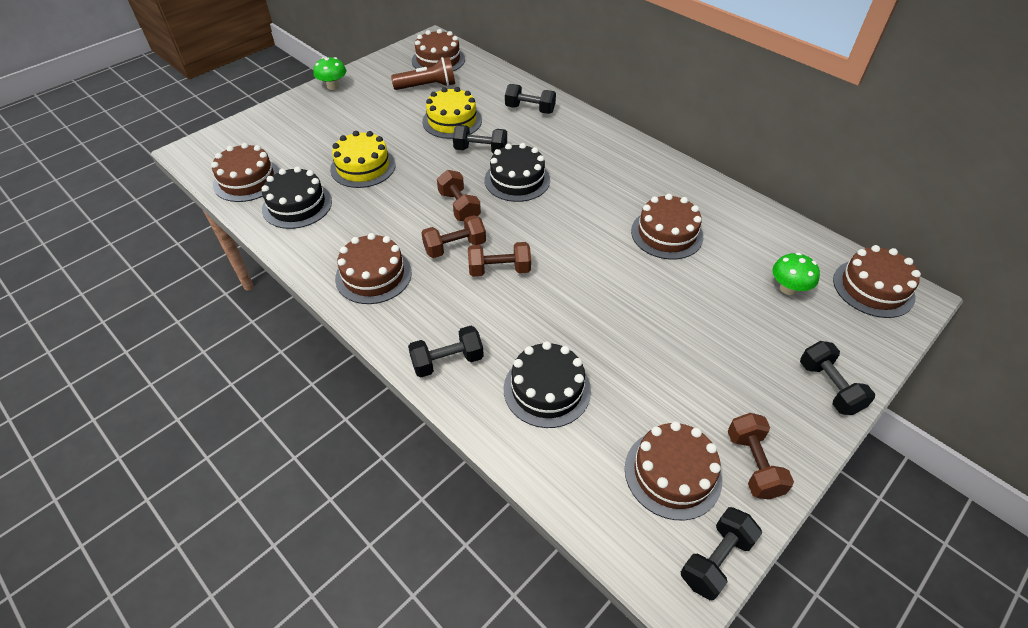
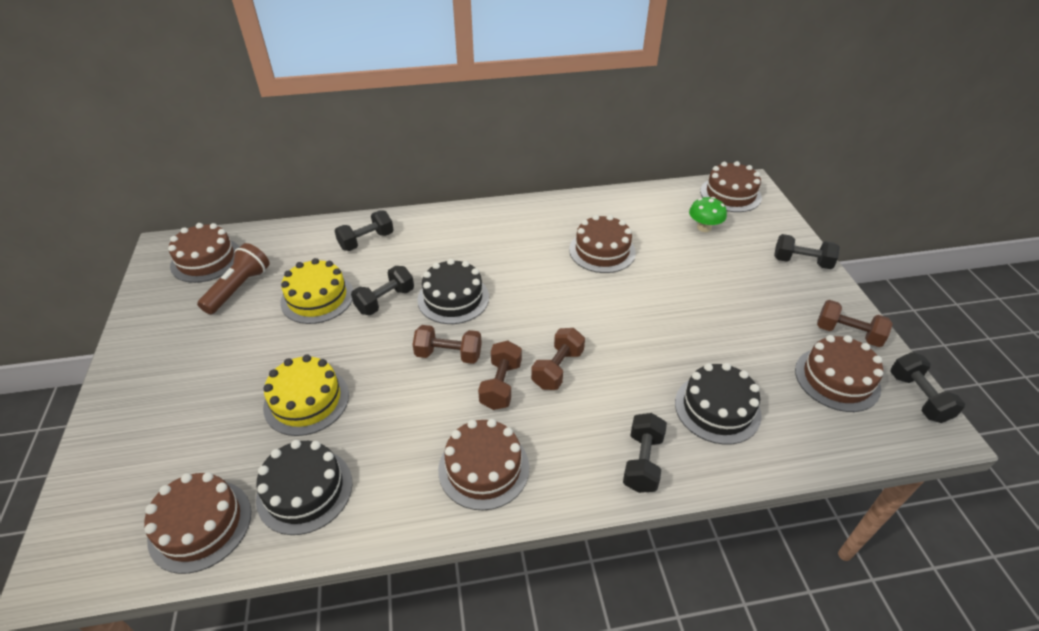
camera: 55 degrees left, 5 degrees down
(333, 86) = (128, 362): green mushroom -> none

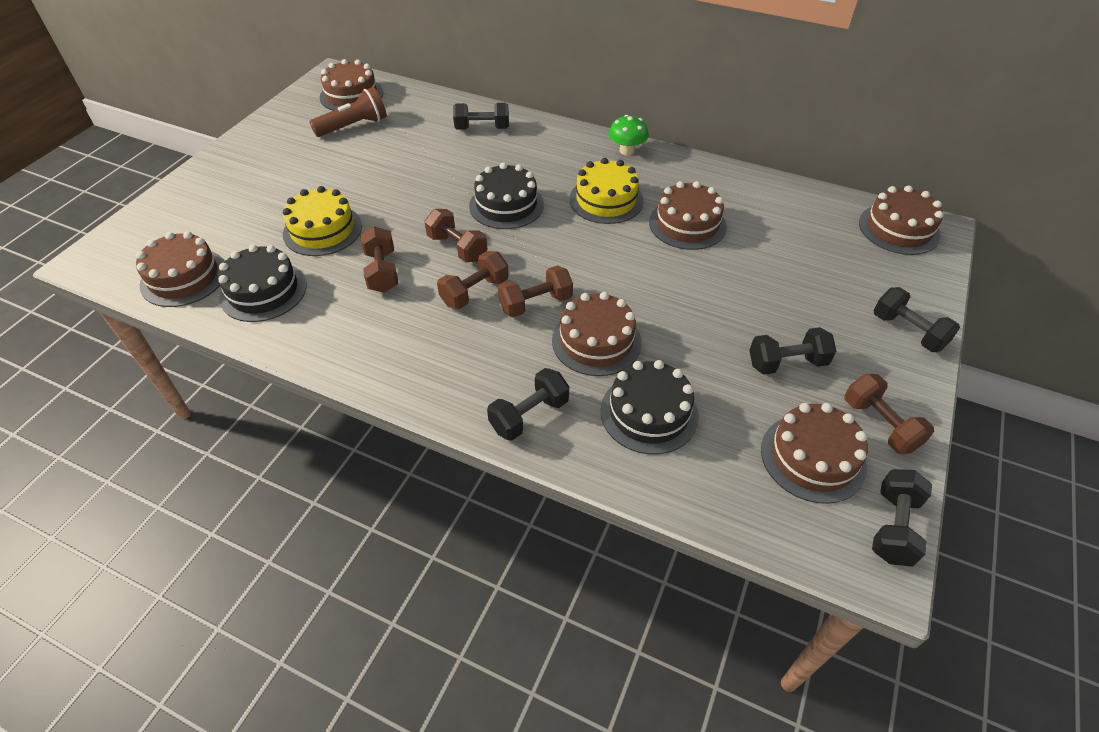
camera: 35 degrees right, 5 degrees up
(317, 298) = (401, 158): yellow cake -> yellow cake (606, 200)
(385, 301) = (450, 182): black dumbbell -> black dumbbell (787, 363)
(403, 410) = (382, 272): none -> brown dumbbell
(484, 468) = (397, 346): brown cake -> brown cake (596, 341)
(704, 227) = (826, 248): green mushroom -> green mushroom (627, 151)

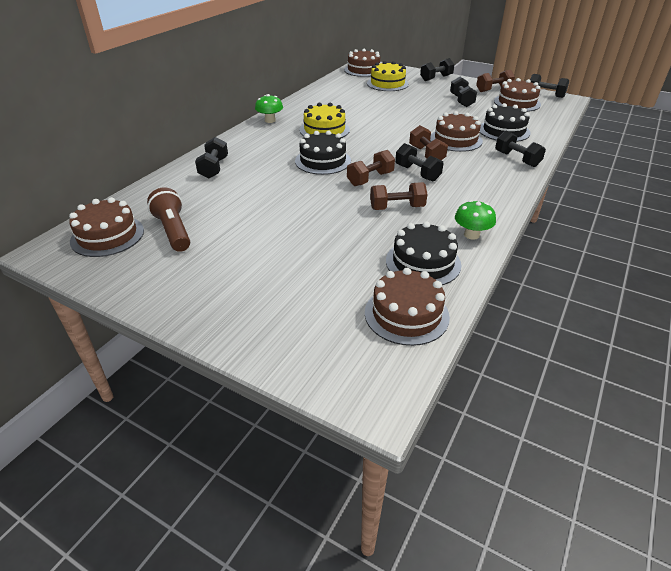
camera: 85 degrees left, 10 degrees down
(310, 336) = (471, 235): none -> green mushroom
(322, 230) = (341, 238): yellow cake -> yellow cake (387, 83)
(475, 292) = (417, 173): brown dumbbell -> black dumbbell
(687, 224) = (353, 111): brown cake -> none

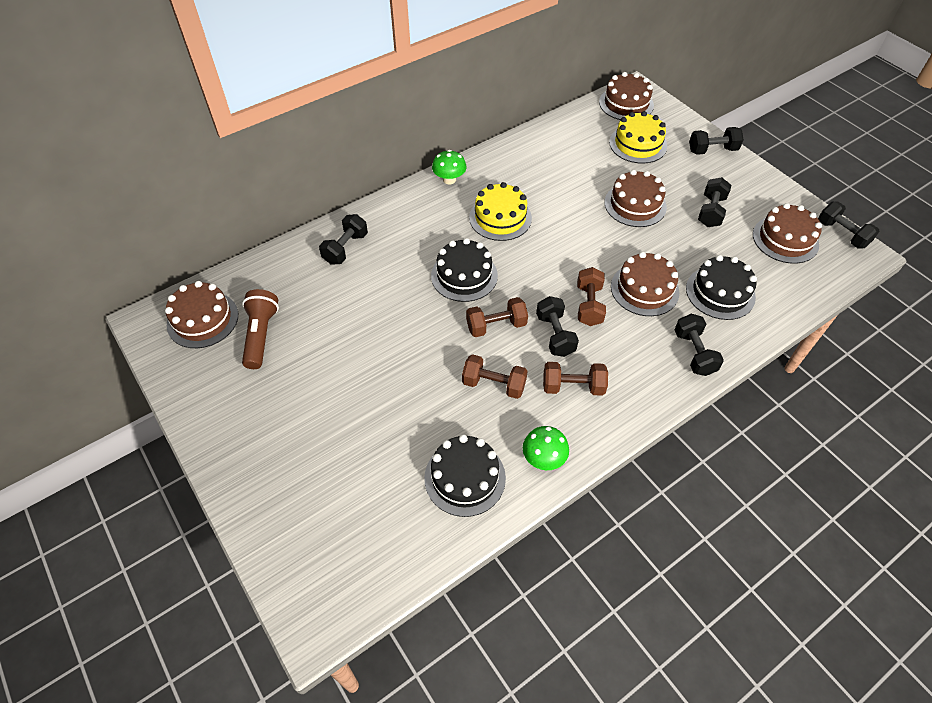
camera: 25 degrees right, 15 degrees up
(406, 314) = (403, 539): brown cake -> brown cake (635, 205)
(493, 90) = (774, 200): brown dumbbell -> brown dumbbell (573, 386)

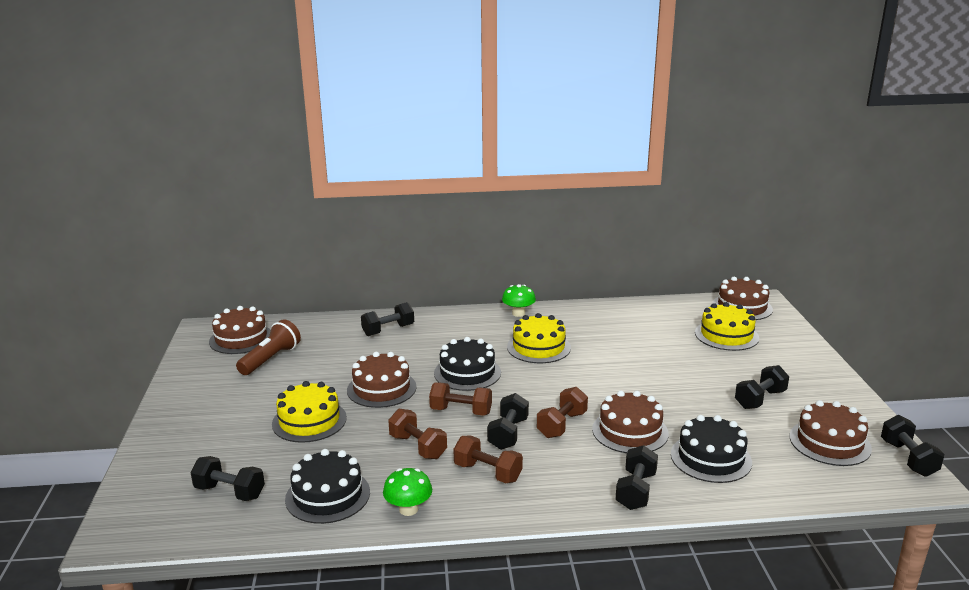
camera: 30 degrees right, 30 degrees down
(371, 398) = (309, 421): none -> yellow cake
(635, 205) = (681, 373): brown cake -> brown cake (381, 388)
(712, 150) = (806, 358): black dumbbell -> black dumbbell (230, 492)

